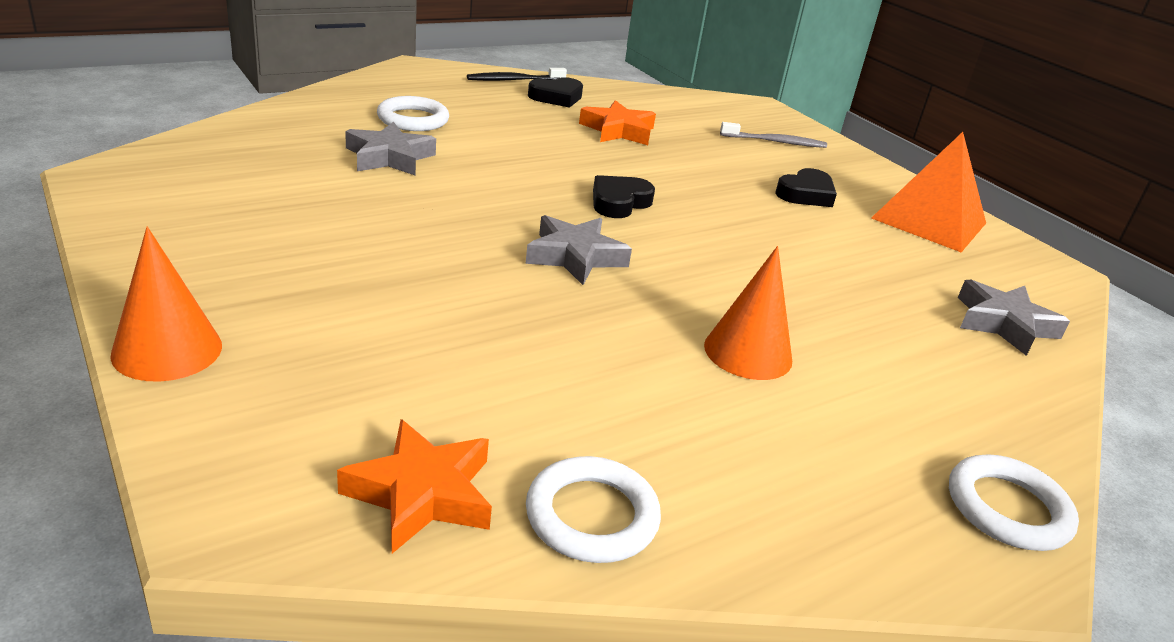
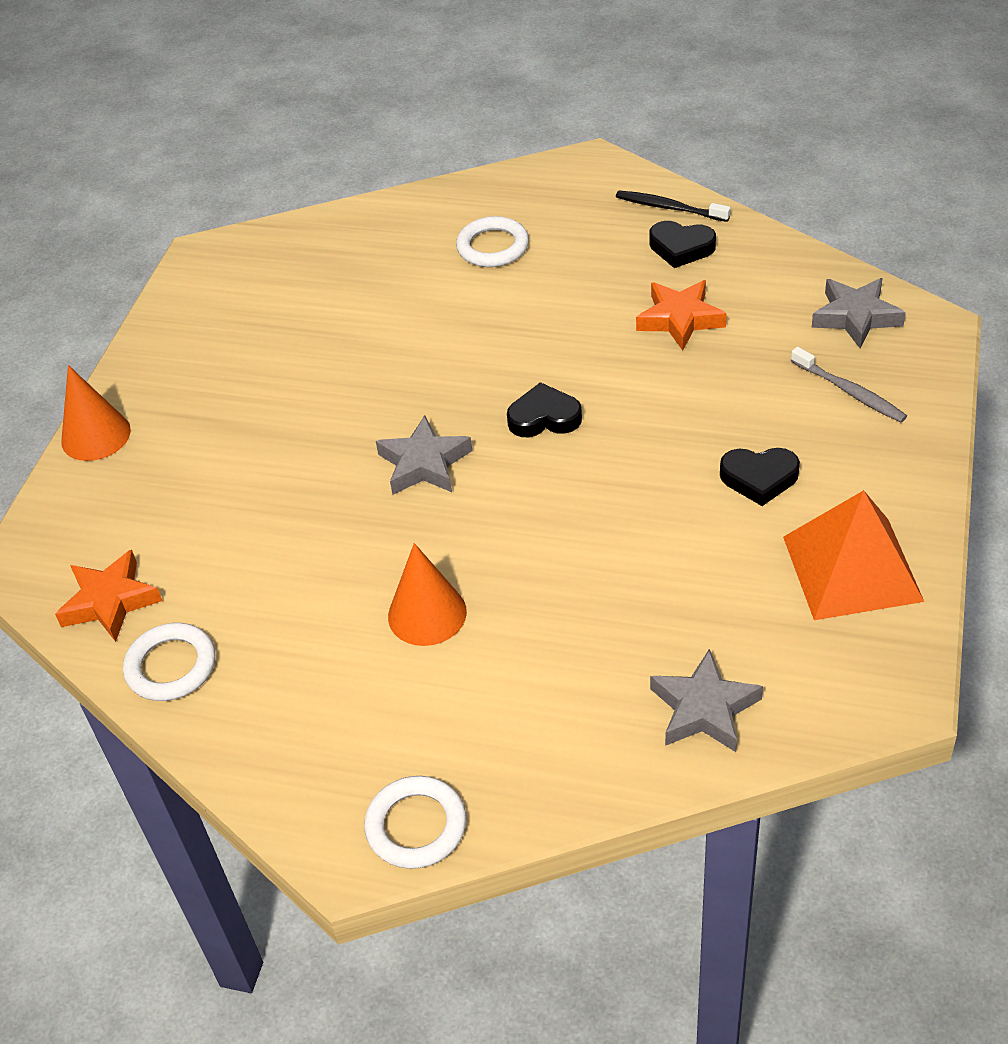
camera: 55 degrees right, 15 degrees up
(389, 157) = (415, 294): grey star -> grey star (856, 317)

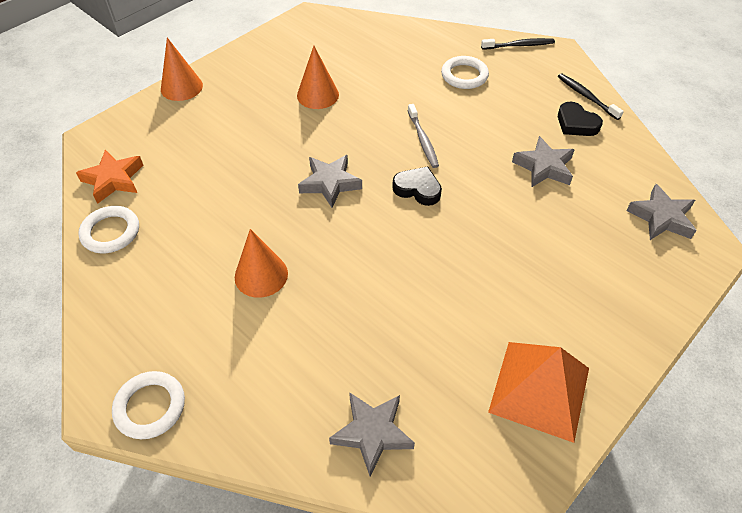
camera: 25 degrees right, 5 degrees up
(310, 359) = (318, 95): none -> orange cone
(535, 176) = (519, 45): none -> black toothbrush
(680, 319) = (544, 167): orange star -> grey star
(759, 478) = (521, 294): black heart -> none
(849, 391) = (622, 265): grey toothbrush -> grey toothbrush (422, 140)

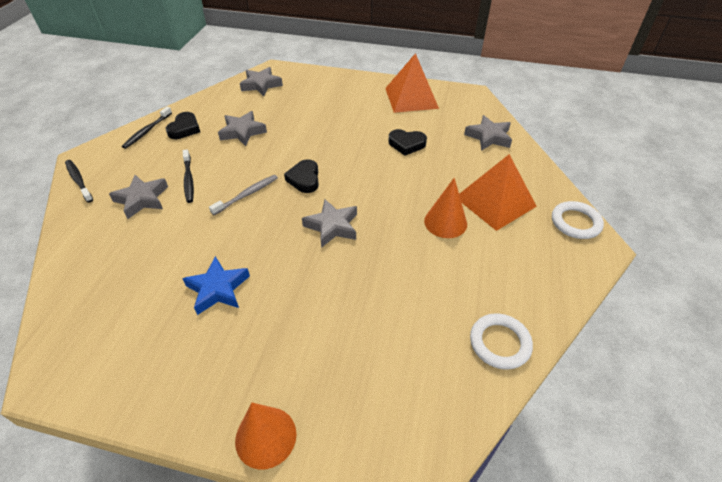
camera: 120 degrees left, 5 degrees down
(113, 180) = (448, 392): orange star -> none
(249, 344) = (495, 202): none -> orange pyramid
(318, 95) = (218, 289): orange cone -> blue star
(420, 315) = (406, 144): none -> black heart
(464, 75) = (142, 199): white ring -> grey star
(476, 108) = (188, 179): none -> black toothbrush

